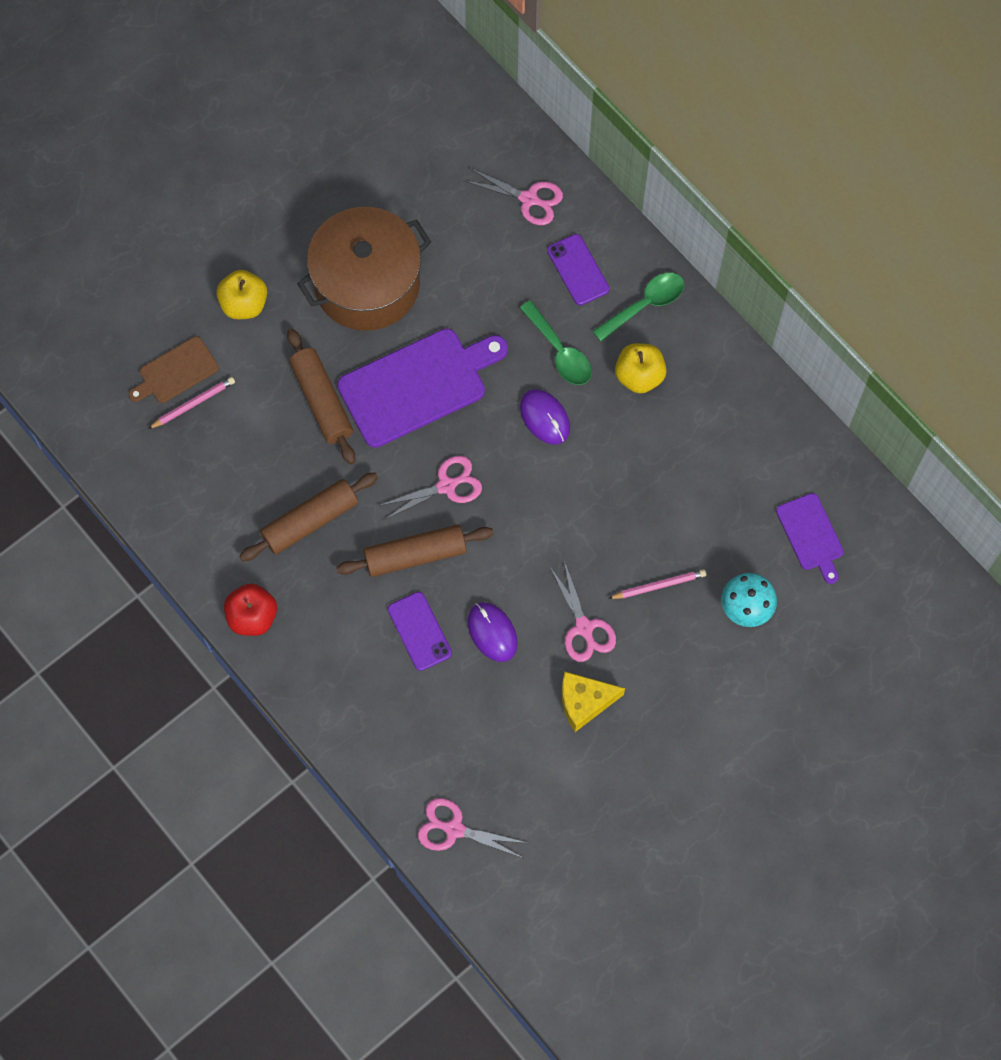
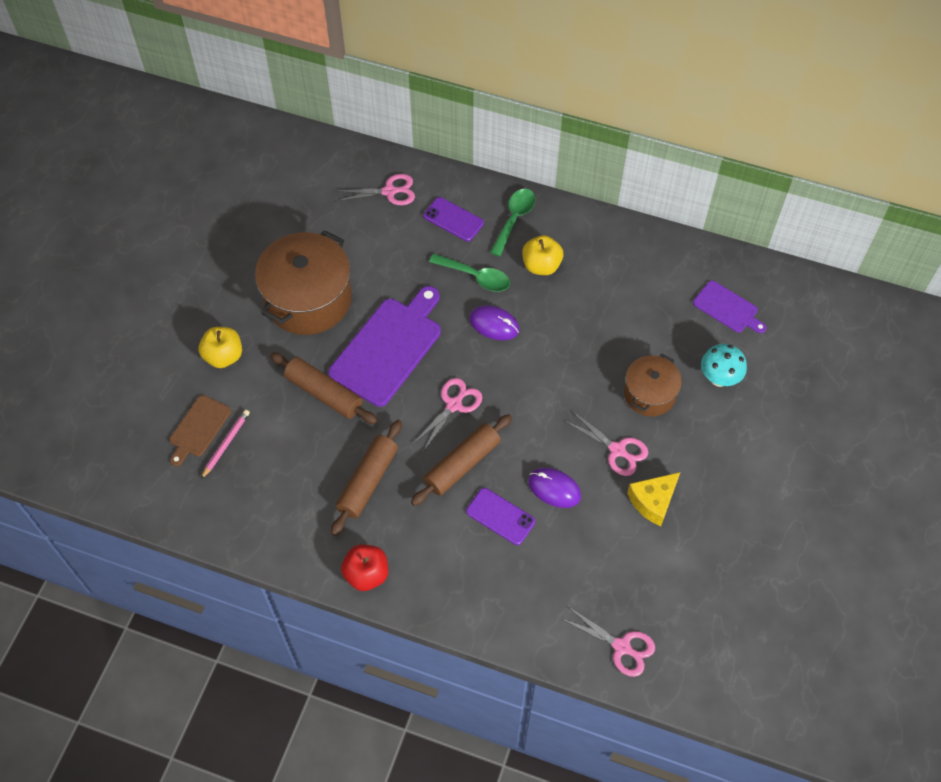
camera: 30 degrees left, 10 degrees down
(454, 829) = (621, 647): pink scissors -> pink scissors turned 135 degrees counterclockwise
(659, 585) = (649, 394): pink pencil -> brown pot

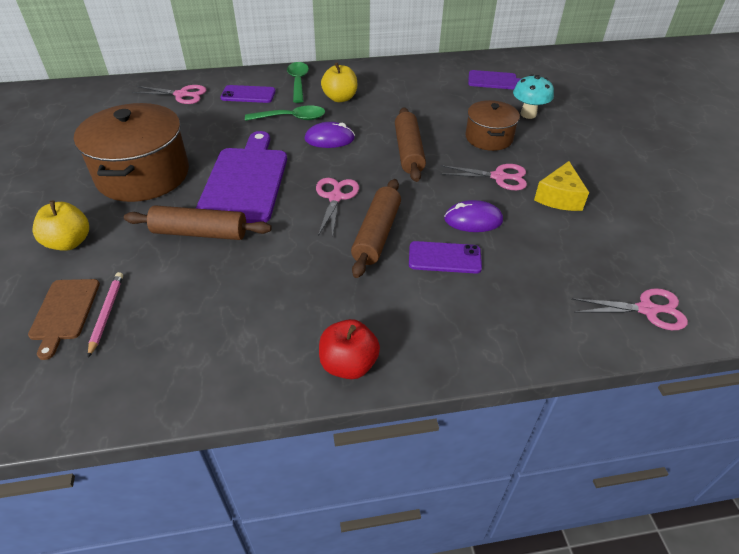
camera: 30 degrees left, 15 degrees down
(368, 481) = (292, 283): brown rolling pin -> brown rolling pin (408, 151)
(389, 191) = (181, 95): pink scissors -> pink scissors turned 45 degrees clockwise

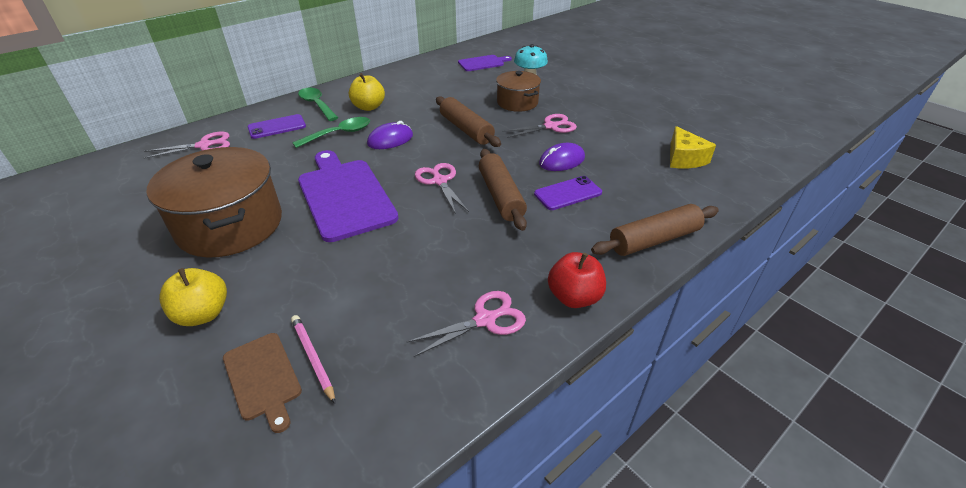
camera: 30 degrees left, 5 degrees down
(200, 233) = (342, 252): brown rolling pin -> brown rolling pin (654, 240)
(559, 197) = (604, 126): yellow cheese -> yellow cheese (684, 158)
(647, 310) = (724, 176): pink scissors -> pink scissors (485, 320)

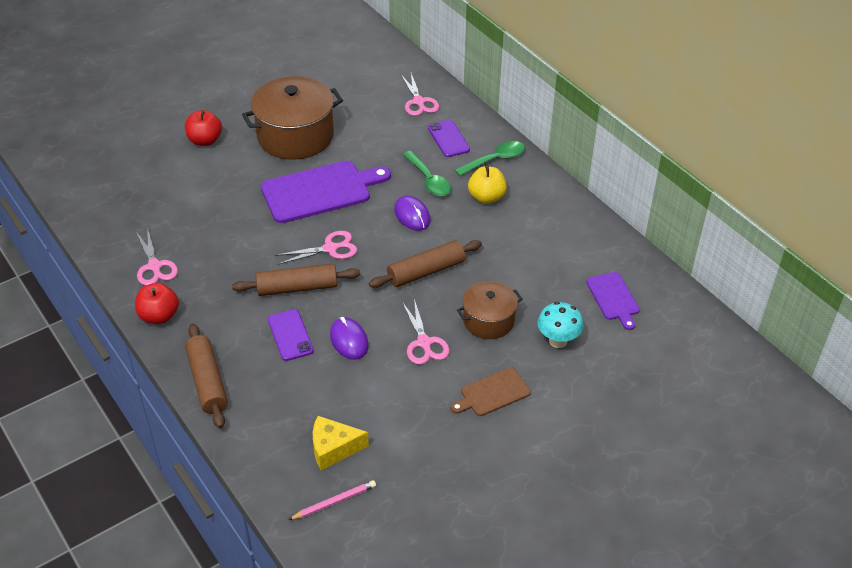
camera: 95 degrees right, 5 degrees up
(203, 314) = (205, 140): yellow apple -> red apple
(263, 378) = (145, 172): brown cutting board -> brown cutting board (492, 393)
(313, 358) = (152, 190): pink pencil -> pink pencil (334, 502)

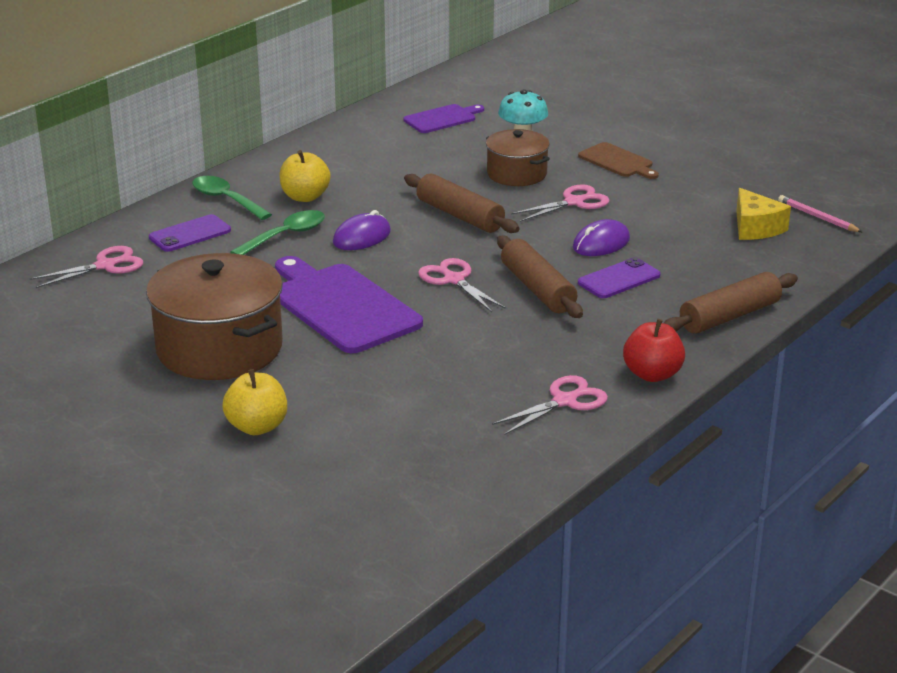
camera: 105 degrees left, 15 degrees down
(205, 140) = (257, 427): red apple -> yellow apple

